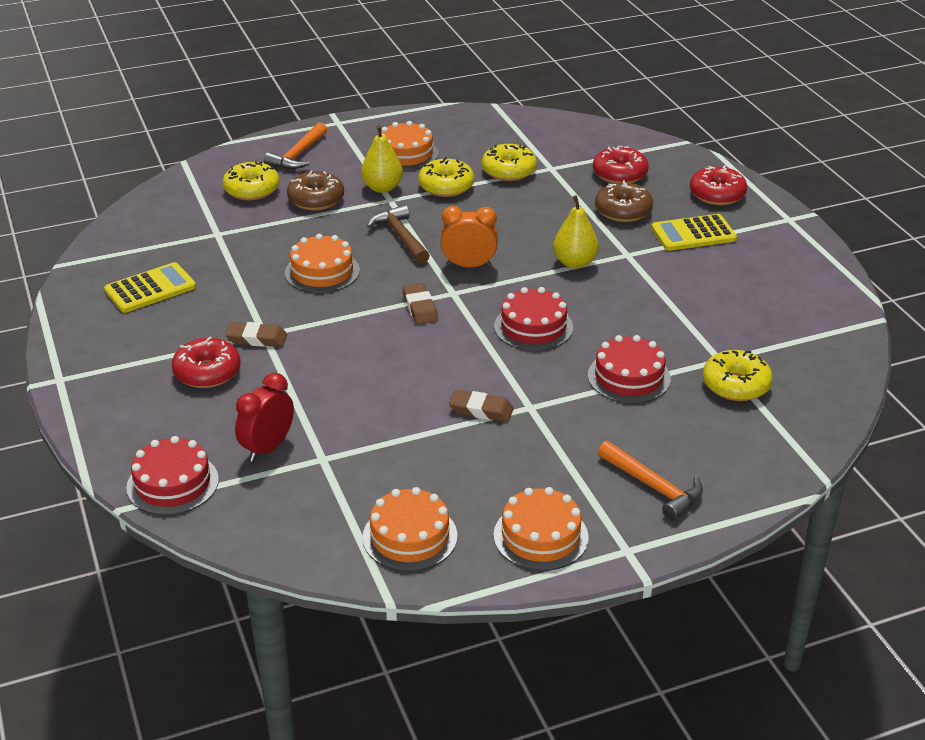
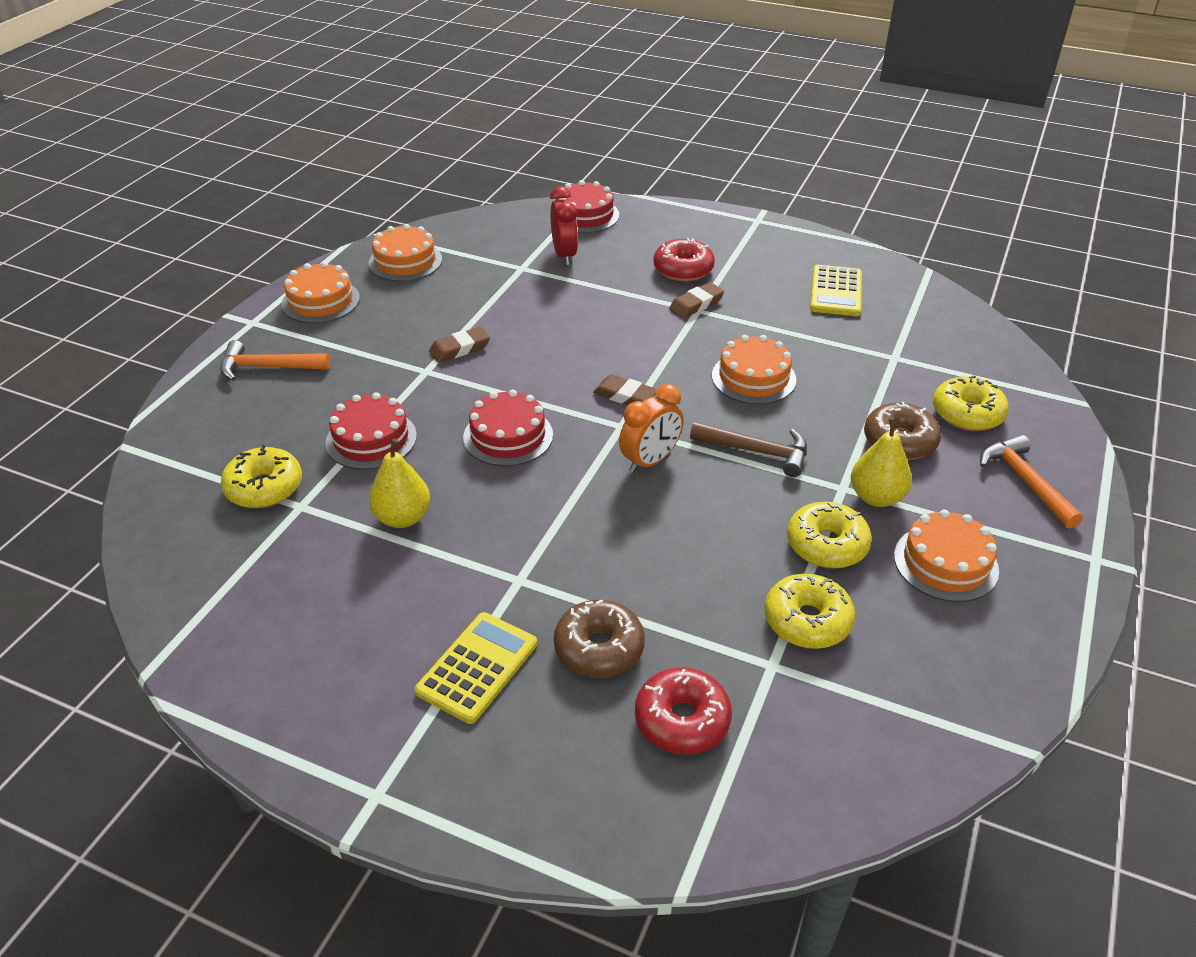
camera: 135 degrees right, 5 degrees up
(574, 263) = (559, 531): yellow pear -> yellow pear (403, 518)
(717, 194) = (517, 776): red donut -> none

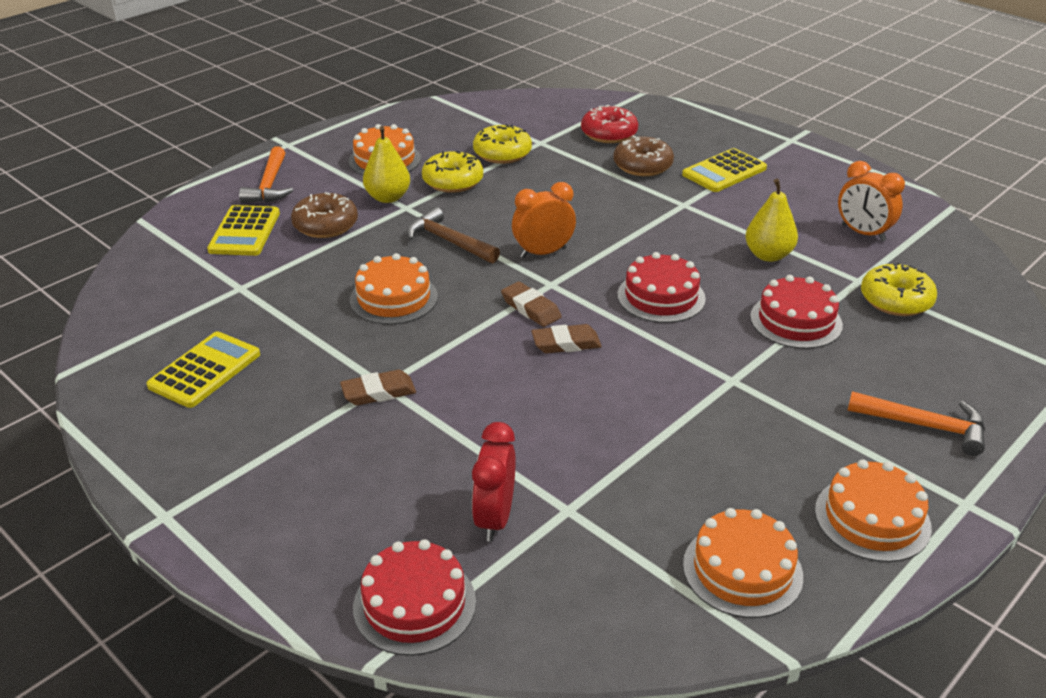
camera: 160 degrees left, 5 degrees down
(284, 584) = (863, 233): none -> orange clock
(460, 348) = (688, 398): brown eraser -> brown eraser (566, 343)
(683, 269) = (350, 449): red donut -> none
(967, 413) = (244, 232): yellow donut -> yellow calculator

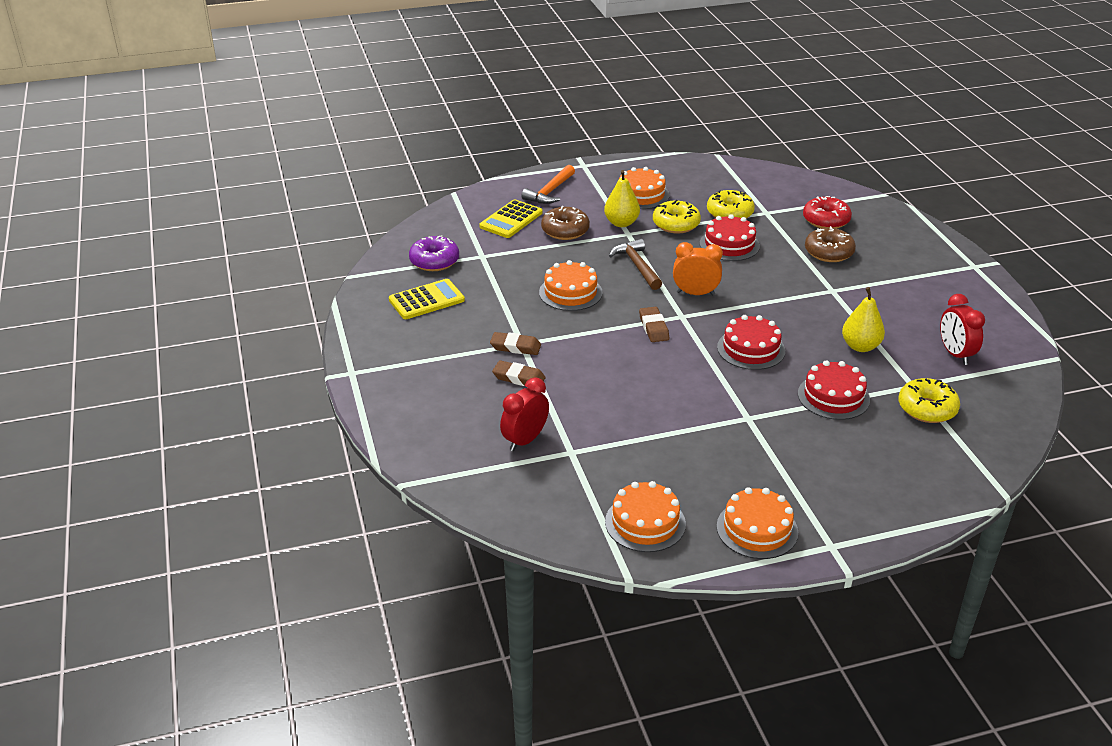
camera: 30 degrees right, 0 degrees up
(177, 314) = (434, 261): none -> purple donut
(414, 604) = (446, 465): red cake -> red cake (729, 245)
(566, 343) = (657, 357): brown eraser -> brown eraser (519, 378)
(724, 171) = (890, 275): yellow calculator -> none
(863, 233) = (955, 354): orange clock -> red clock
(925, 426) = (855, 493): orange hammer -> none

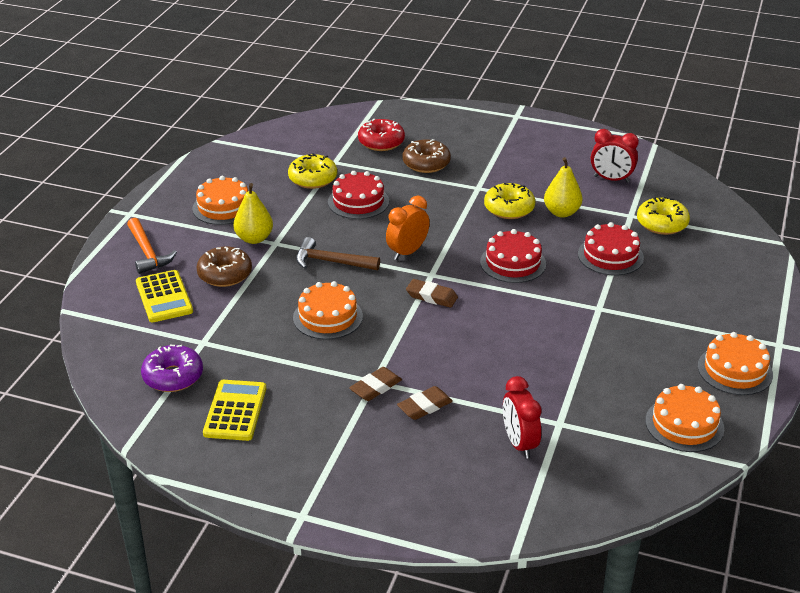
camera: 55 degrees left, 0 degrees up
(676, 224) = (294, 212): yellow donut -> yellow donut (509, 208)

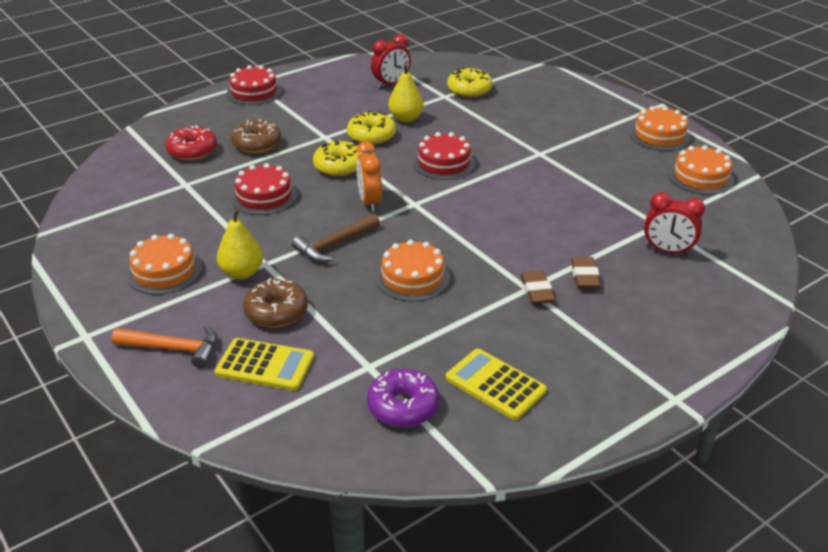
camera: 55 degrees left, 0 degrees up
(313, 179) = (194, 205): yellow donut -> yellow donut (339, 166)
(431, 296) = (444, 215): brown eraser -> none
(610, 256) = (483, 123): red cake -> red cake (254, 92)

